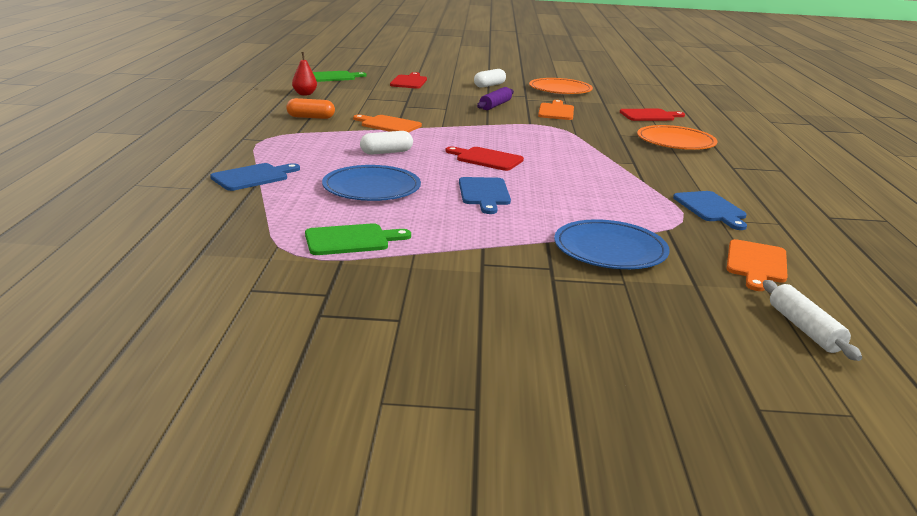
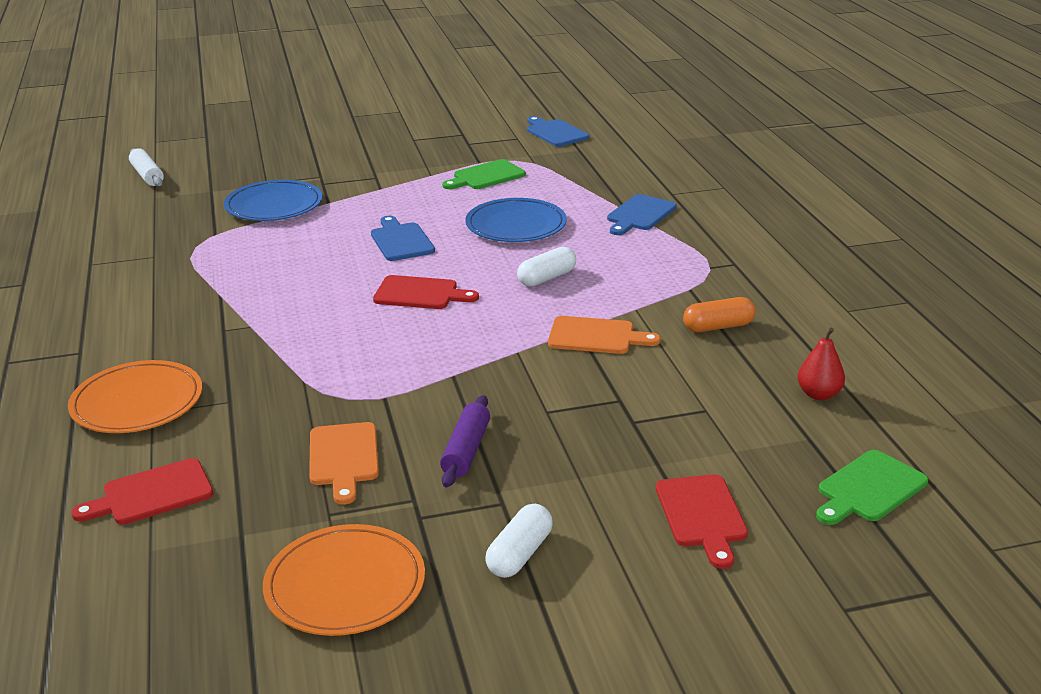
camera: 165 degrees right, 5 degrees up
(711, 208) = (156, 269): blue cutting board -> blue cutting board (555, 133)
(756, 264) = (148, 215): orange cutting board -> none

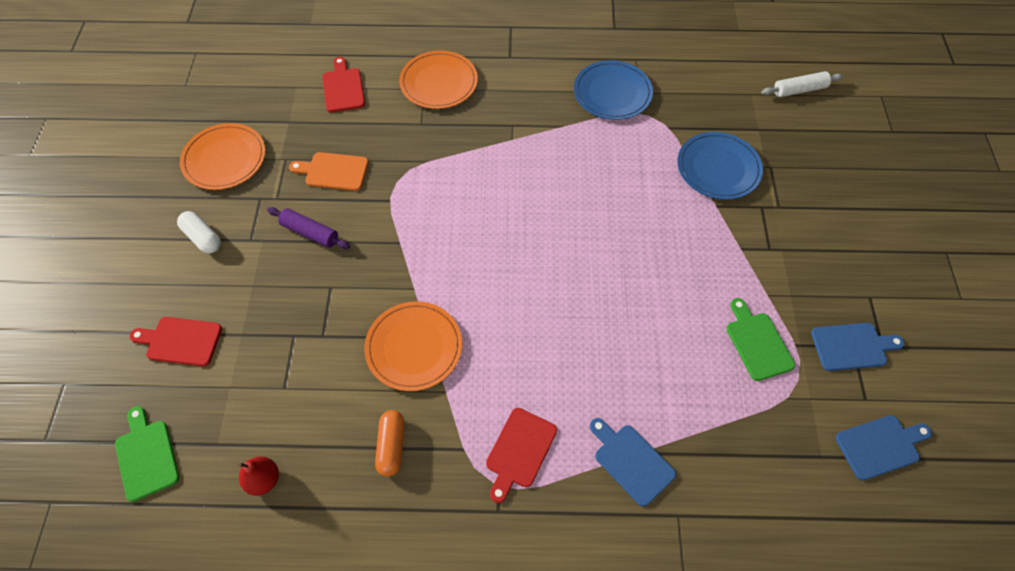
camera: 105 degrees right, 30 degrees up
(401, 241) = (624, 247): blue cutting board -> blue cutting board (852, 346)
(420, 294) = (525, 244): red cutting board -> red cutting board (519, 451)
(516, 225) = (634, 341): blue plate -> blue plate (612, 93)
(547, 278) = (522, 339): white capsule -> none
(596, 336) = (414, 347): orange cutting board -> orange plate

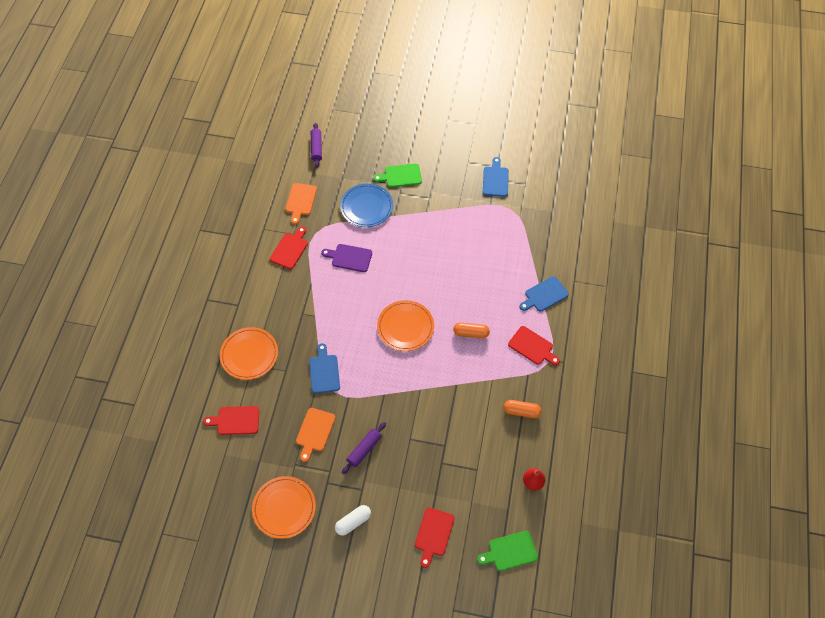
camera: 80 degrees left, 0 degrees up
(414, 347) = (461, 393): orange plate -> orange plate (405, 327)
(526, 347) = (471, 333): none -> orange capsule
(612, 93) = (290, 249): blue plate -> red cutting board
(620, 162) = (349, 258): none -> purple cutting board
(697, 89) = (300, 201): none -> orange cutting board
(757, 343) = (486, 220): green cutting board -> green cutting board (401, 176)
(799, 90) = (316, 148): white rolling pin -> purple rolling pin
(880, 446) = (550, 186): blue cutting board -> blue cutting board (324, 372)

